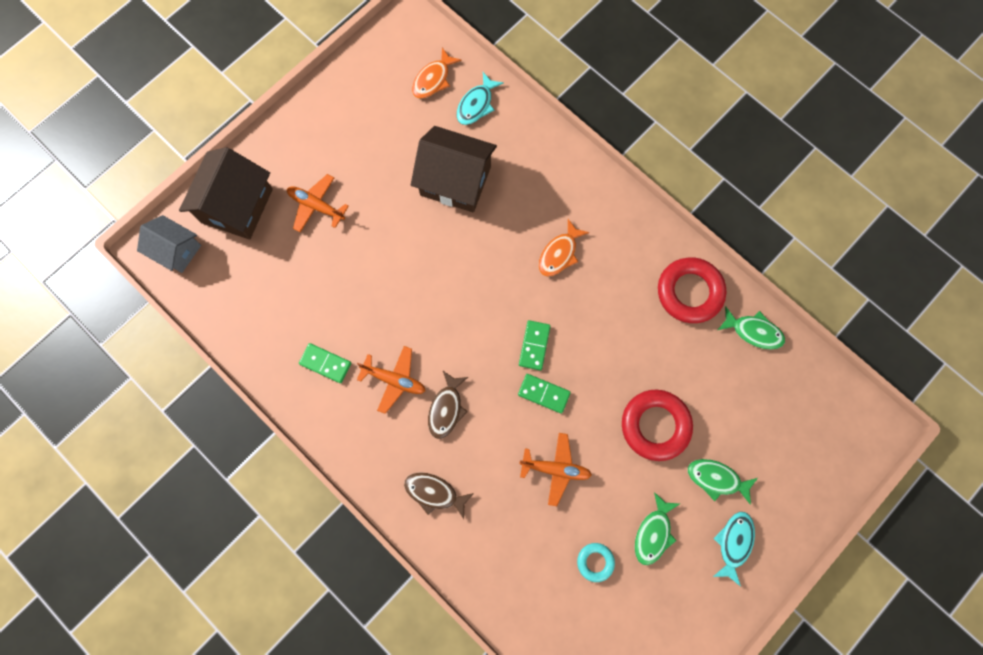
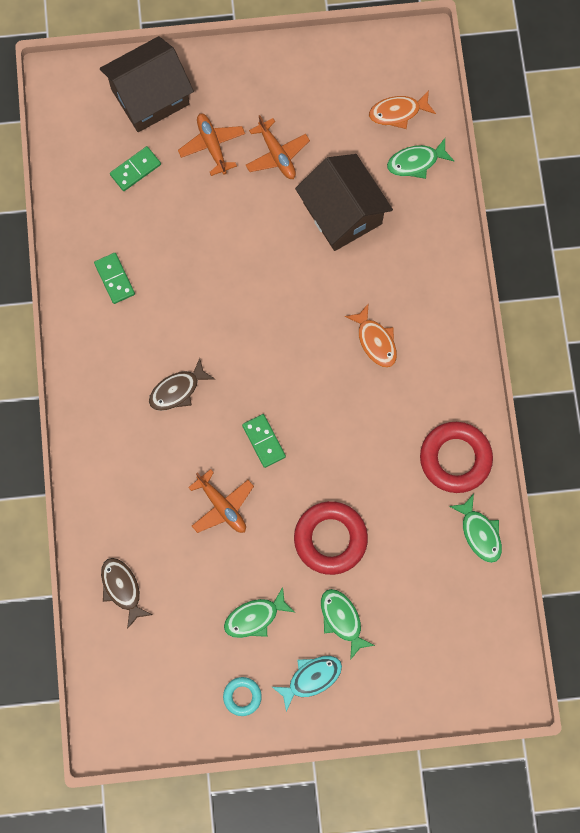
camera: 40 degrees right, 0 degrees up
(176, 250) = (74, 96): grey house -> none
(394, 380) = (156, 335): orange plane -> orange plane (277, 154)
(434, 493) = (114, 446): brown fish -> brown fish (122, 589)
(476, 104) = (416, 162): turquoise fish -> green fish
(534, 345) = (289, 397): green domino -> green domino (135, 169)
(559, 253) = (375, 341): orange fish -> orange fish turned 105 degrees counterclockwise
(595, 562) = (191, 600): turquoise ring -> turquoise ring (242, 696)

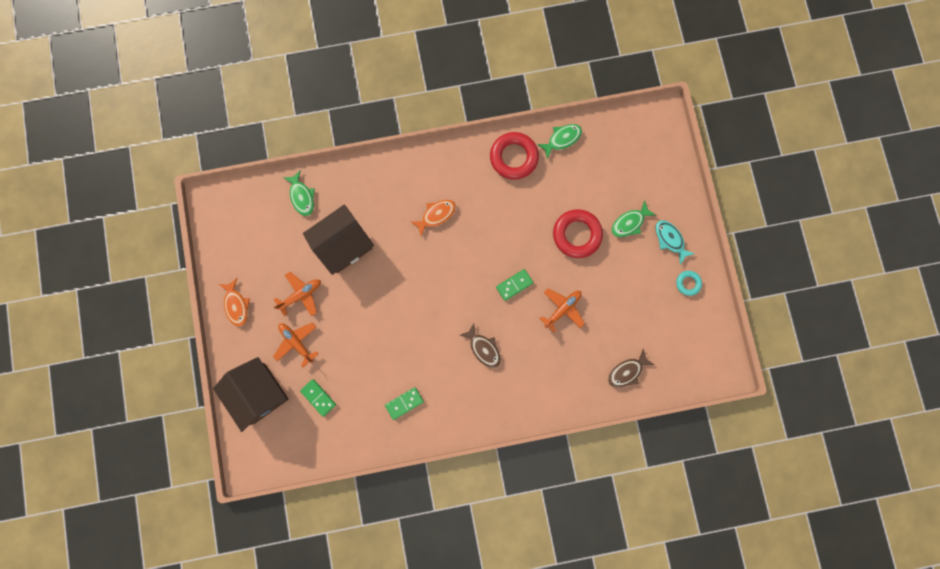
camera: 95 degrees left, 5 degrees up
(212, 146) = (296, 342): orange plane -> orange plane turned 75 degrees clockwise
(255, 617) = (635, 280): green fish -> none
(398, 112) = (264, 211): orange fish -> orange fish (236, 305)

